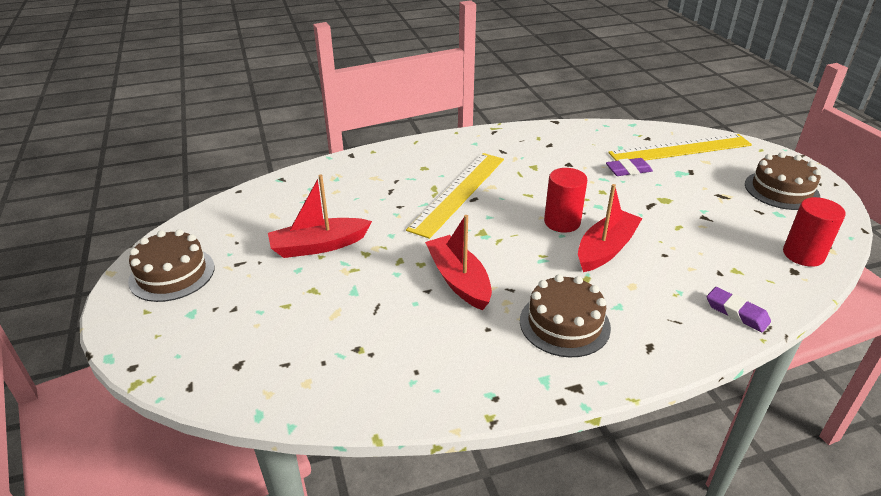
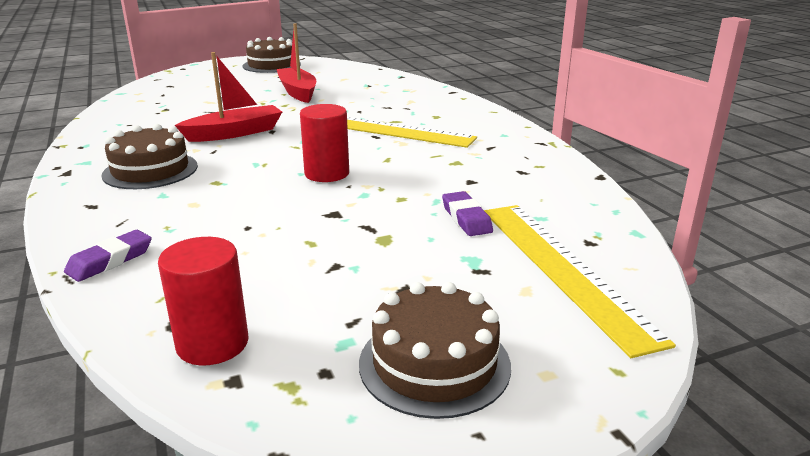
camera: 85 degrees right, 10 degrees down
(606, 249) = (267, 194): red boat -> none

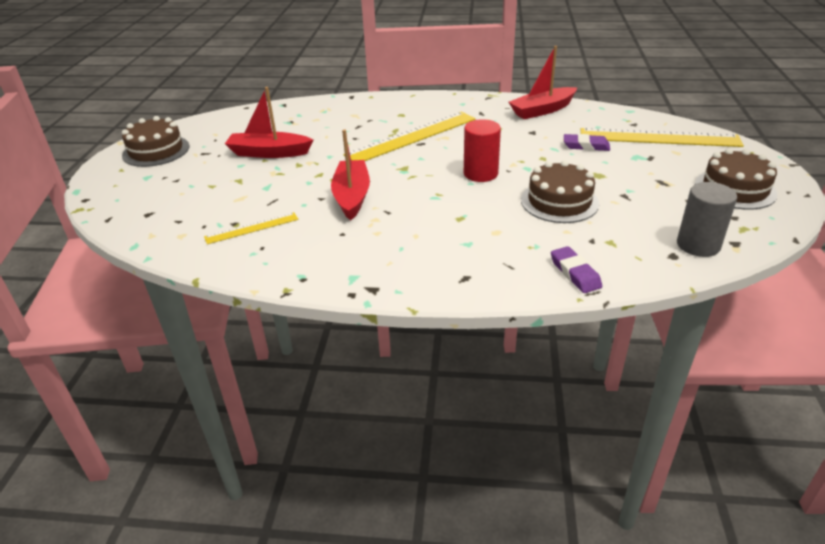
camera: 60 degrees left, 10 degrees up
(150, 170) = (407, 244): brown cake -> brown cake (559, 201)
(159, 115) = (252, 228): none -> yellow ruler
(212, 343) = (698, 245): red cylinder -> grey cylinder
(546, 176) = (542, 110): none -> red boat

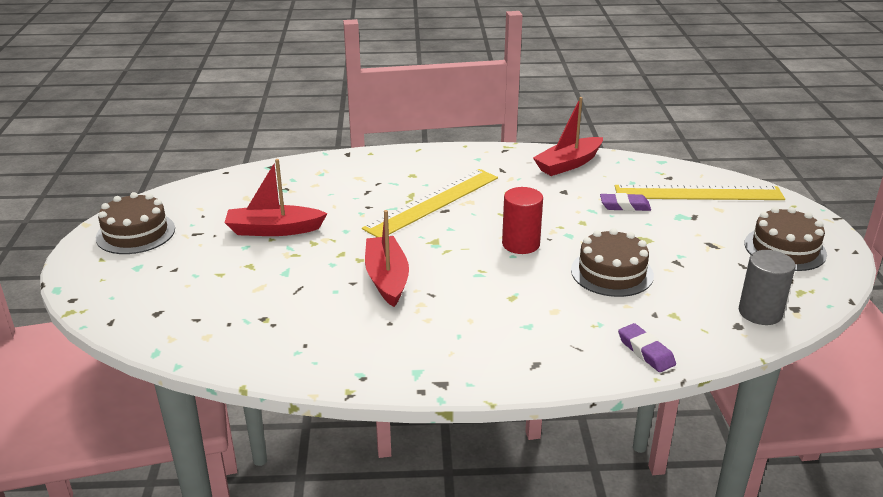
camera: 10 degrees left, 5 degrees down
(252, 228) = (285, 323): yellow ruler -> none

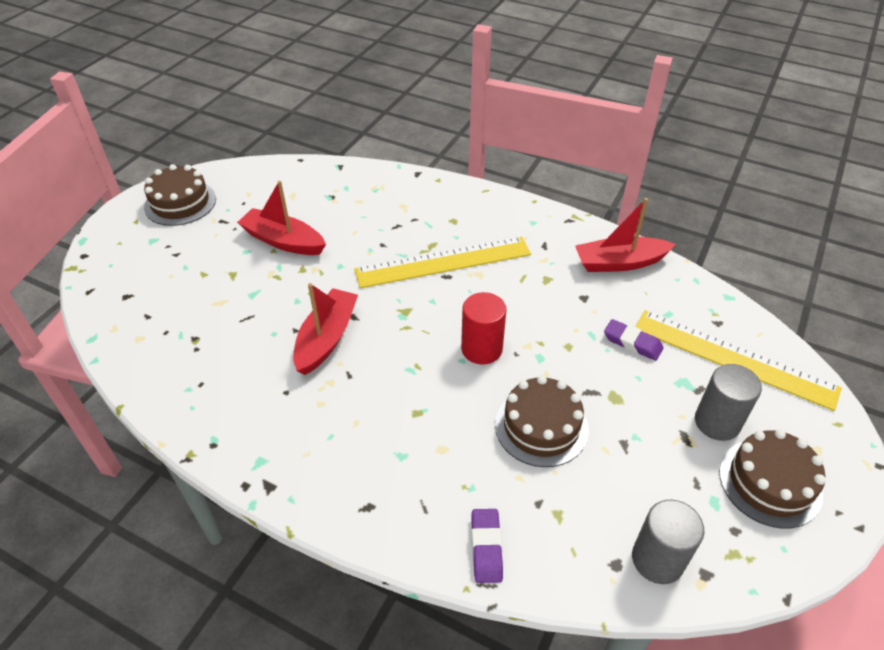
camera: 30 degrees right, 15 degrees up
(723, 230) = (717, 422): none -> grey cylinder

